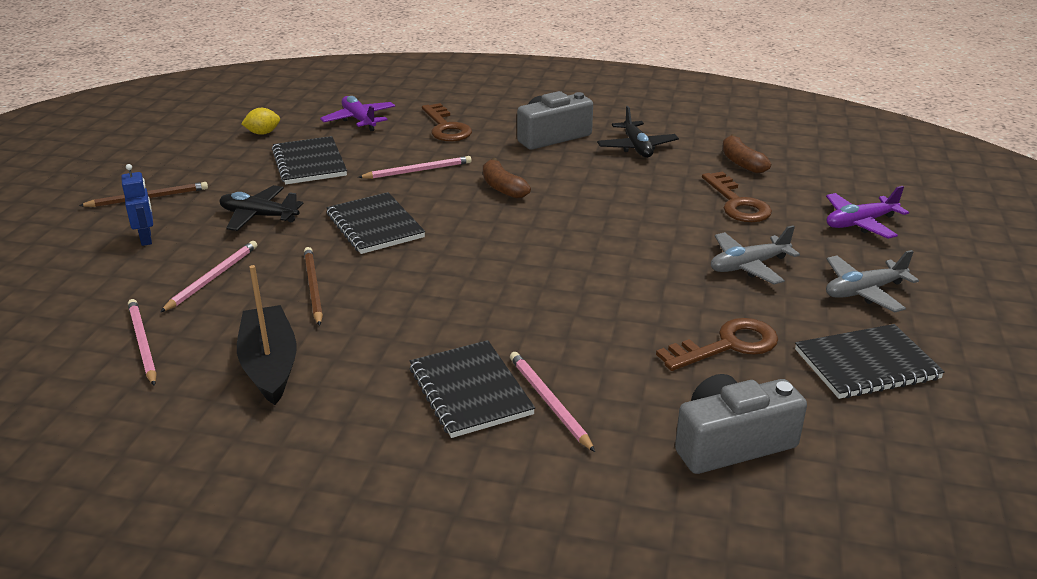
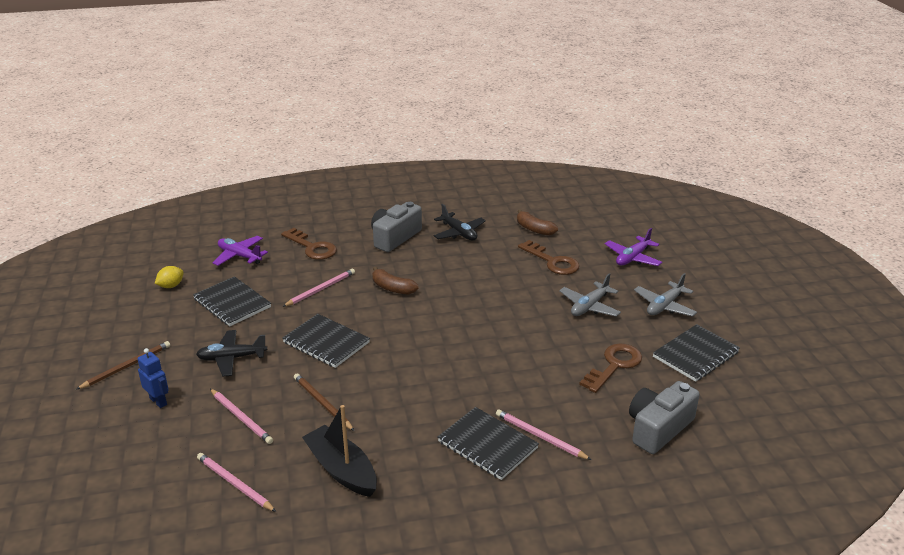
camera: 25 degrees left, 0 degrees up
(213, 278) = (241, 418): pink pencil -> pink pencil turned 135 degrees clockwise

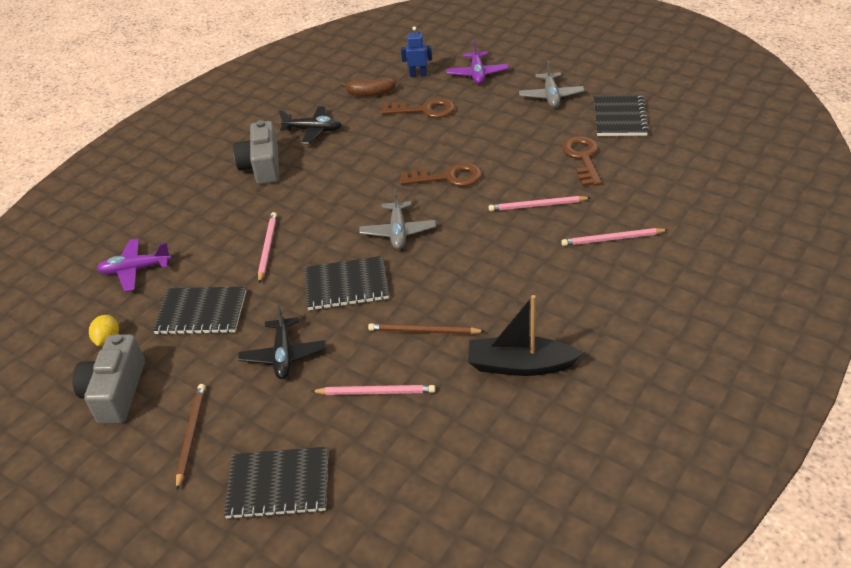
camera: 40 degrees left, 10 degrees up
(158, 401) = (277, 437): blue robot -> blue robot (418, 75)
(232, 358) = (284, 355): black plane -> black plane turned 45 degrees counterclockwise
(234, 484) = (457, 441): pink pencil -> pink pencil (537, 206)
(312, 247) = (197, 219): brown key -> brown key (448, 177)
(392, 288) = (330, 207): brown banana -> none
(487, 445) = (589, 270): black notebook -> black notebook (278, 484)
(589, 306) = (502, 127): grey plane -> grey plane (398, 232)
(658, 428) = (671, 181): grey camera -> grey camera (116, 392)

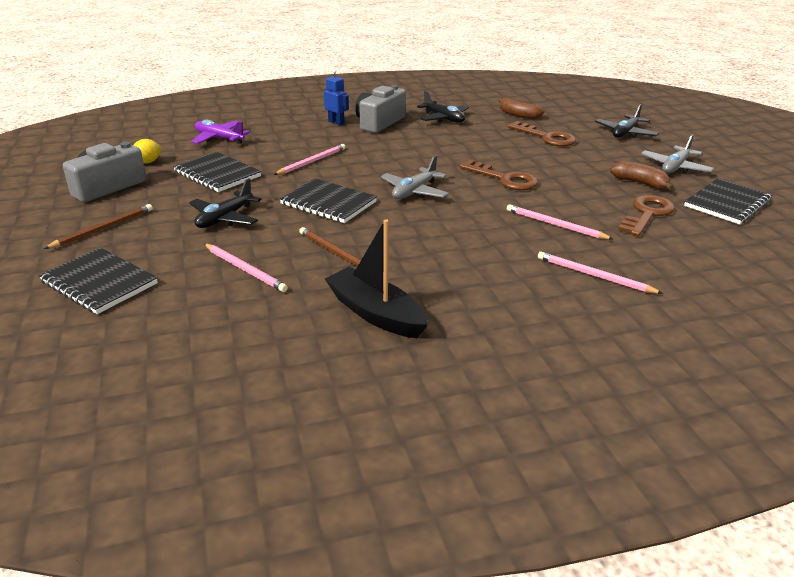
camera: 35 degrees right, 10 degrees down
(418, 75) = (573, 118): blue robot -> blue robot (336, 122)
(477, 74) = (625, 133): purple plane -> black plane
(546, 127) = (640, 183): none -> brown banana

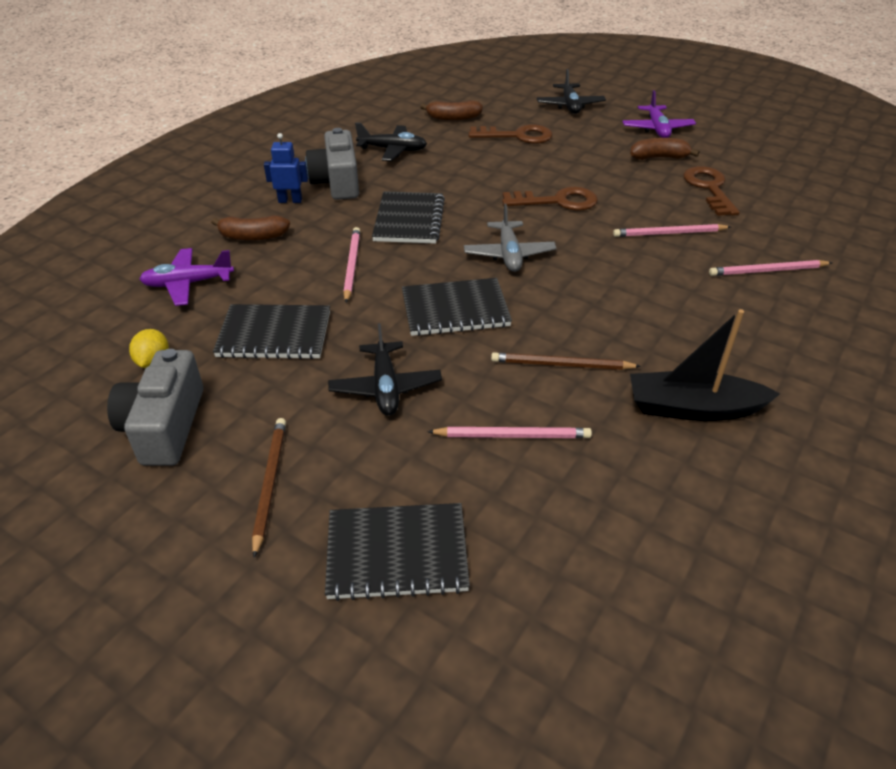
camera: 40 degrees left, 10 degrees up
(286, 131) = (253, 237): none -> brown banana
(675, 167) = (657, 129): grey plane -> purple plane
(727, 203) = (739, 151): black notebook -> black notebook (409, 220)

